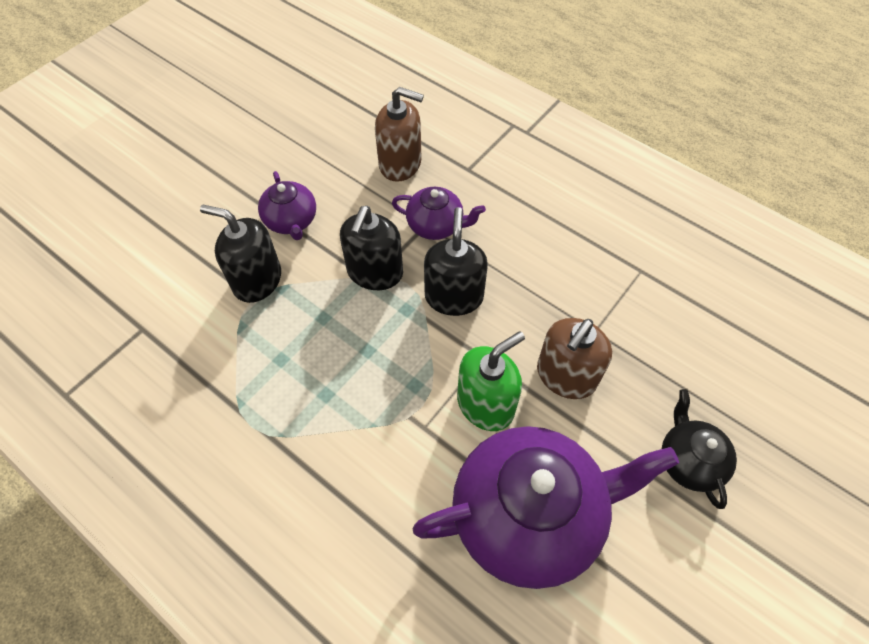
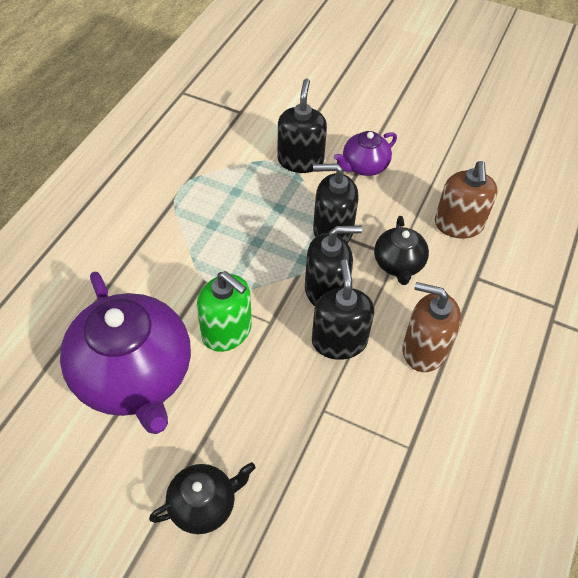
camera: 75 degrees right, 5 degrees down
(436, 225) = (398, 264): purple teapot -> black teapot
(518, 299) = (339, 341): none -> black soap dispenser
(566, 376) = (268, 389): brown soap dispenser -> brown soap dispenser (424, 349)

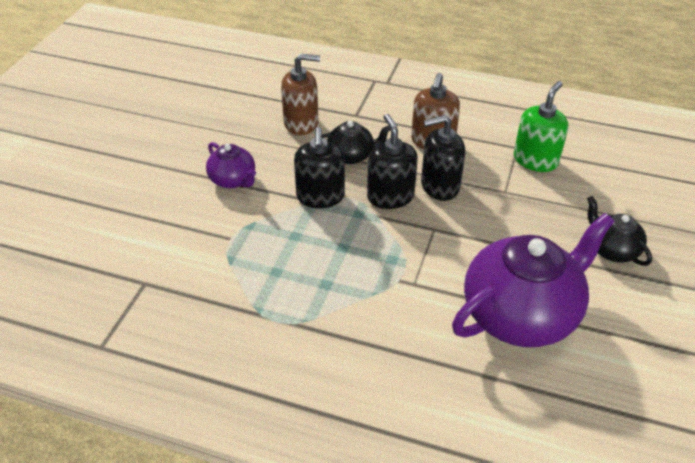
camera: 95 degrees left, 10 degrees down
(227, 331) = (452, 256): green soap dispenser -> green soap dispenser (535, 160)
(300, 160) = (226, 225): black soap dispenser -> none

